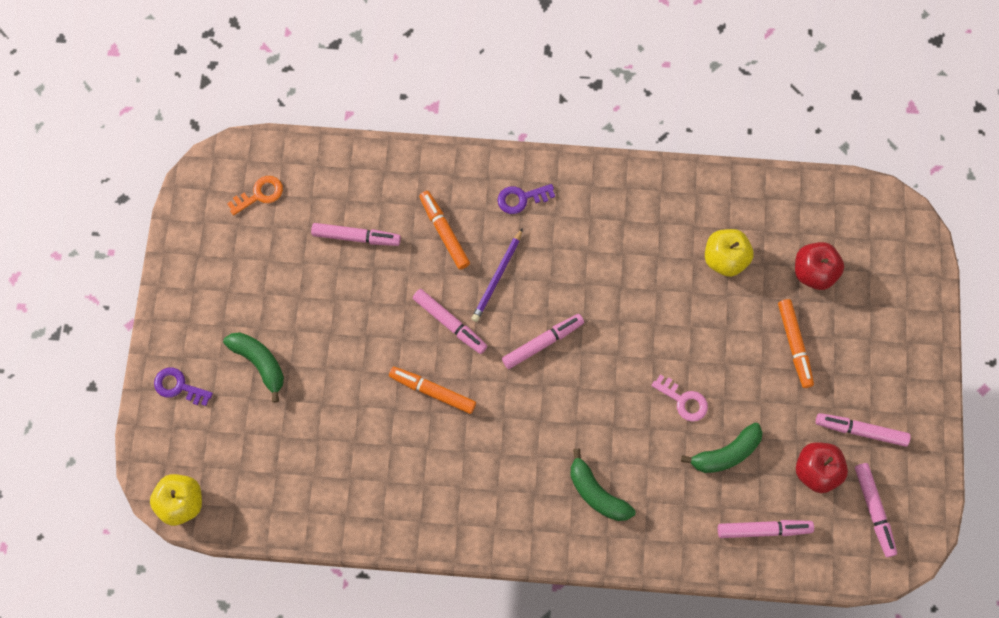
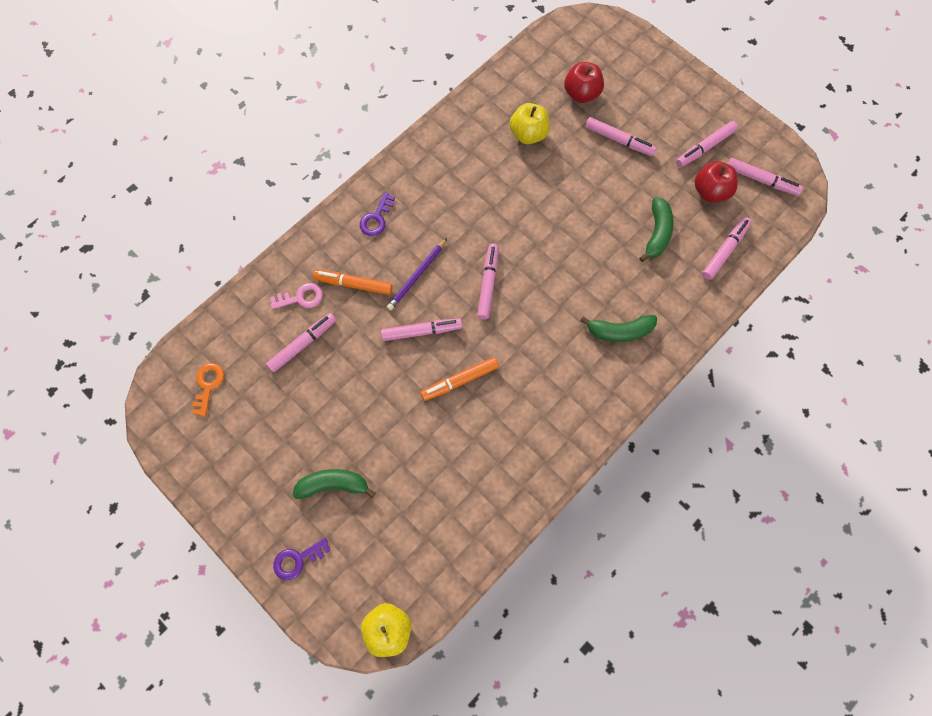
camera: 50 degrees left, 0 degrees up
(497, 277) = (417, 276): purple pencil -> purple pencil turned 60 degrees clockwise
(683, 400) = (601, 230): pink key -> pink key (301, 297)
(794, 345) = (618, 140): orange marker -> pink marker

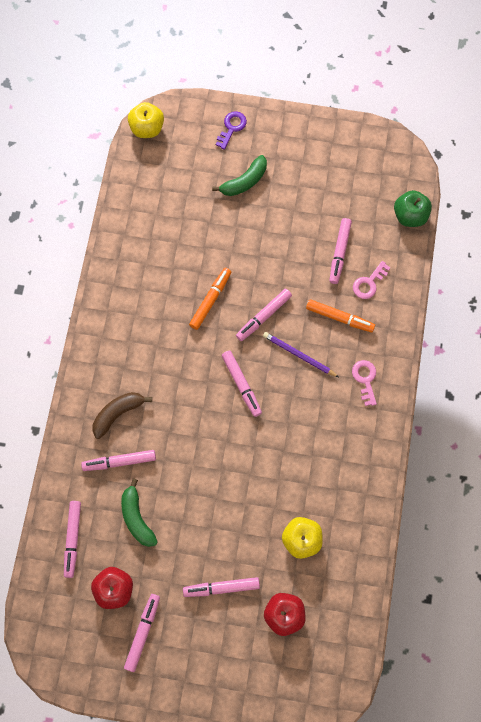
camera: 145 degrees right, 0 degrees up
(208, 335) = (410, 216): none -> green apple
(208, 385) = (379, 186): orange key -> none
(354, 284) = (339, 318): orange marker -> orange marker turned 45 degrees clockwise
(376, 218) = (365, 379): purple key -> pink key
(417, 276) = (299, 355): purple pencil -> purple pencil turned 60 degrees counterclockwise
(619, 331) = (118, 413): green banana -> brown banana
(761, 180) = (76, 632): pink marker -> pink marker (119, 461)

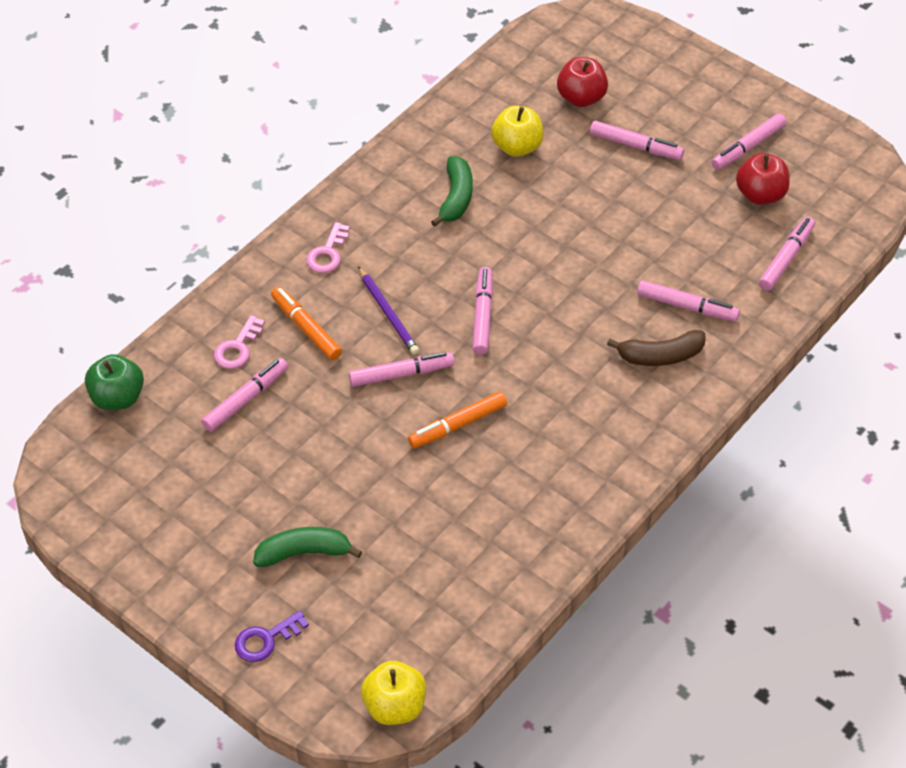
camera: 150 degrees left, 20 degrees down
(137, 518) = (696, 245): green banana -> green banana (456, 198)
(369, 283) = (237, 348): pink key -> pink key turned 135 degrees clockwise

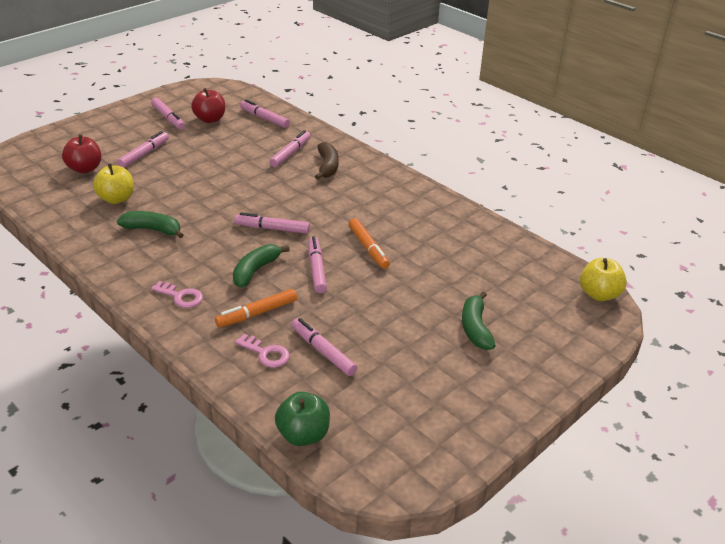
camera: 85 degrees left, 15 degrees down
(266, 639) = (553, 352): purple key -> none
(388, 313) = (256, 270): purple pencil -> green banana

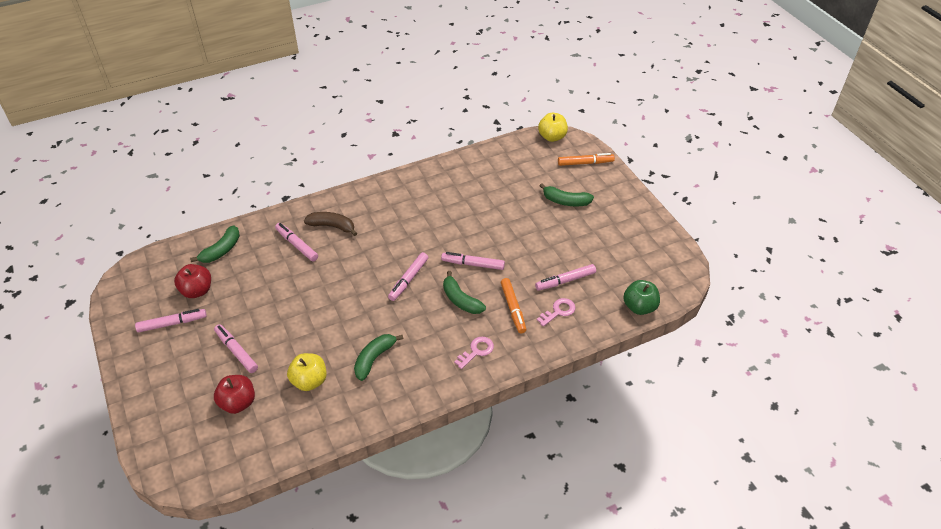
camera: 70 degrees left, 10 degrees up
(264, 118) = (221, 250): pink marker -> green banana
(368, 248) = (459, 230): orange marker -> orange marker (585, 163)

